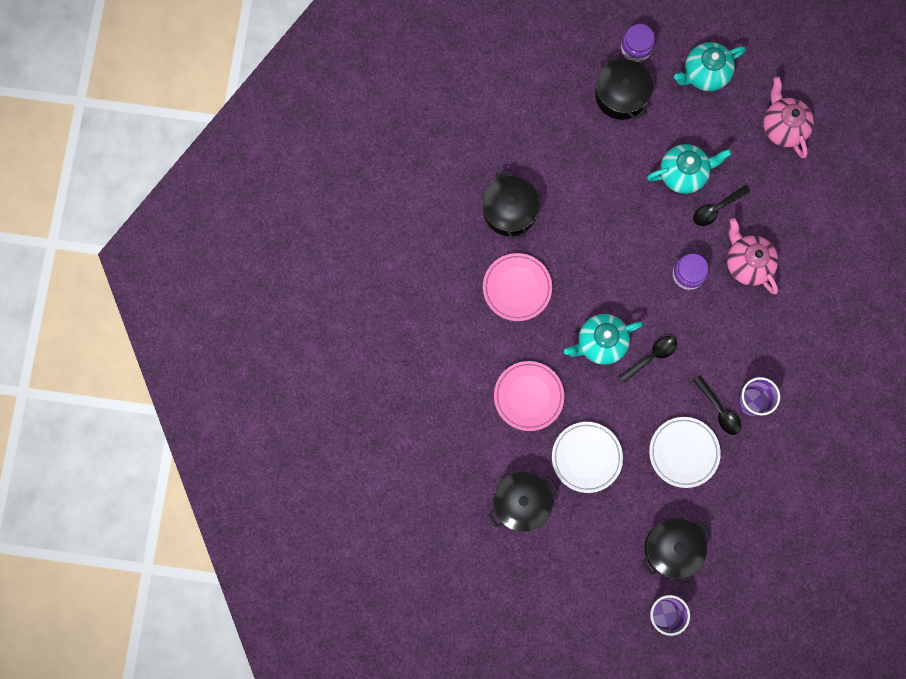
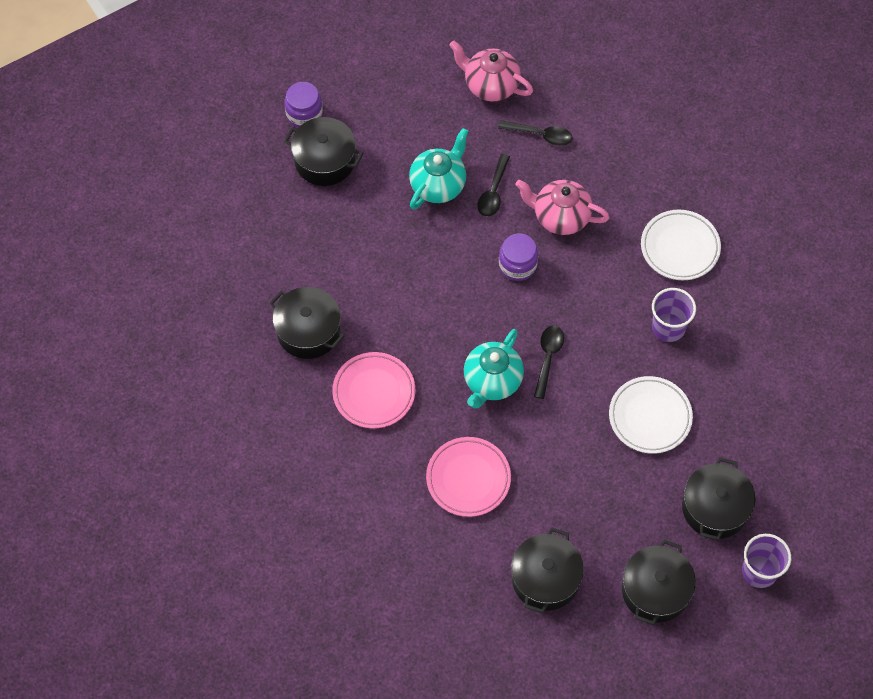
camera: 40 degrees left, 15 degrees down
(584, 569) = (655, 590): none -> black pot
(586, 457) = (568, 490): white plate -> white plate (680, 247)
(705, 74) = (384, 91): turquoise teapot -> none
(719, 410) = (647, 356): black spoon -> black spoon (541, 135)

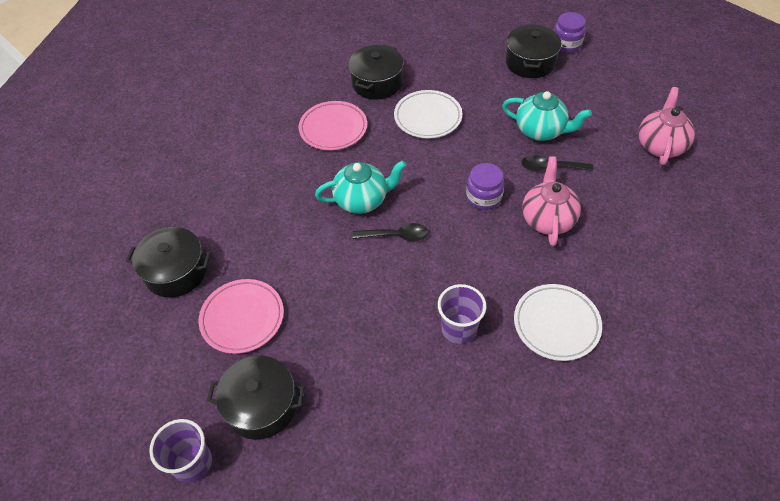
camera: 80 degrees right, 10 degrees down
(468, 478) = (266, 201): pink plate -> pink plate (242, 318)
(492, 381) = (362, 200): turquoise teapot -> turquoise teapot turned 150 degrees clockwise
(541, 135) = (628, 189): black spoon -> none
(650, 417) = (353, 328): white plate -> white plate (428, 117)
(655, 590) = (167, 364): black pot -> none

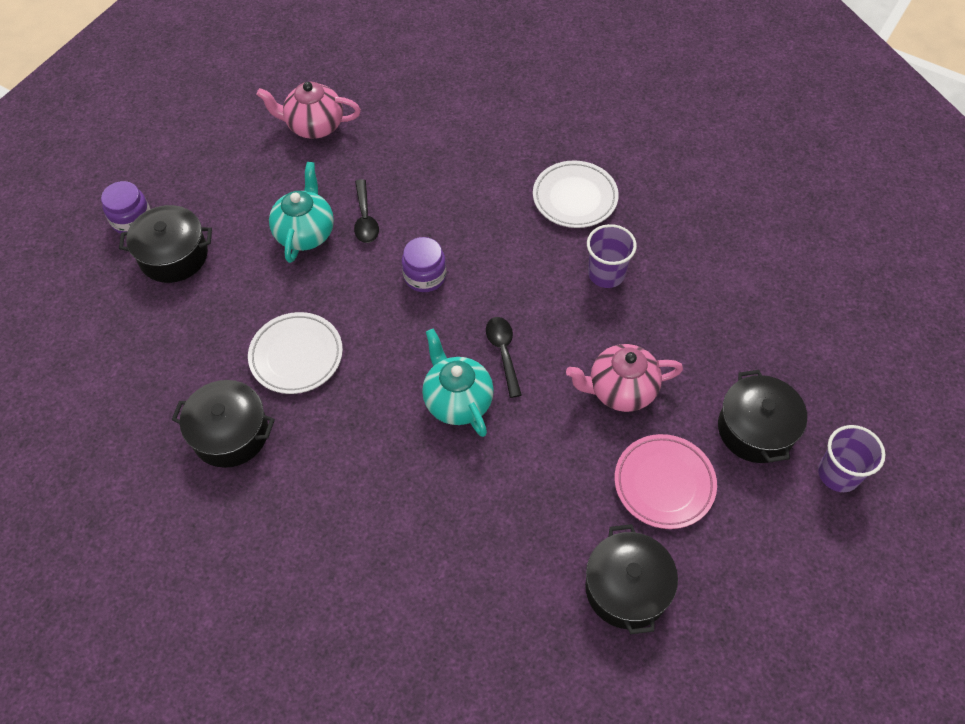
camera: 105 degrees left, 5 degrees up
(333, 129) = (334, 468): pink plate -> none
(547, 219) = (444, 215): pink teapot -> pink teapot (621, 390)

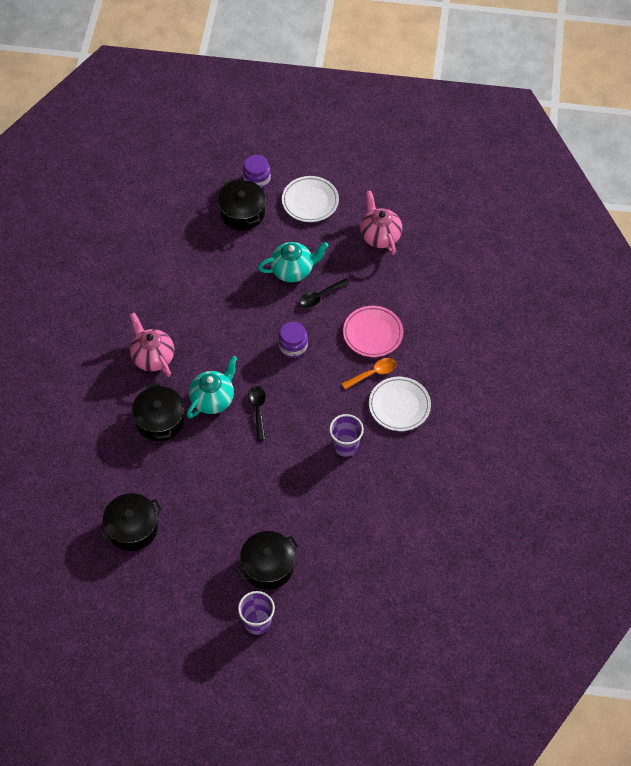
camera: 65 degrees right, 0 degrees up
(230, 434) = (140, 298): black pot -> black pot (160, 420)
(296, 356) = (204, 306): white plate -> white plate (310, 201)
(503, 352) = (258, 410): black spoon -> black spoon turned 60 degrees counterclockwise
(513, 206) = (373, 373): none -> orange spoon
(621, 390) = (261, 483): pink teapot -> pink teapot (153, 357)
(664, 483) = (207, 527): pink plate -> pink plate (373, 333)

